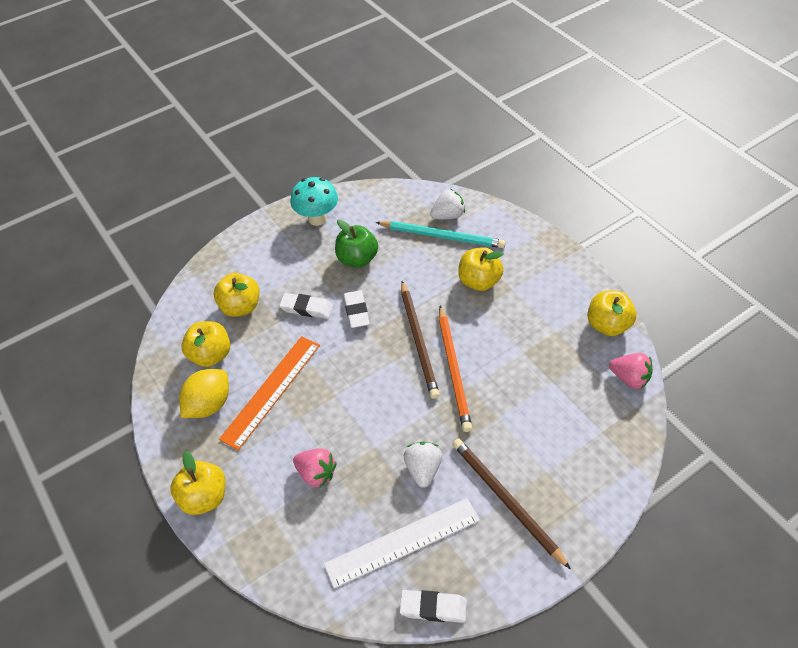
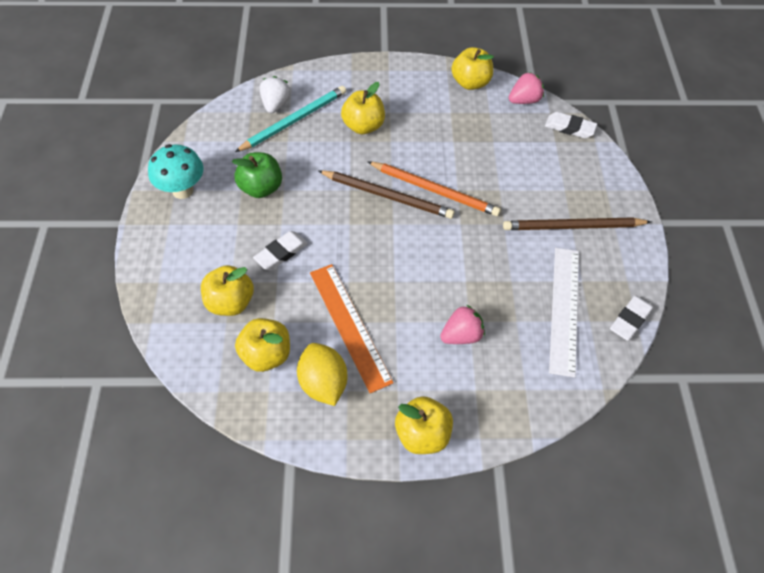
camera: 60 degrees left, 5 degrees up
(356, 311) = (318, 220): white eraser -> white eraser (569, 128)
(423, 469) = (510, 261): white strawberry -> none

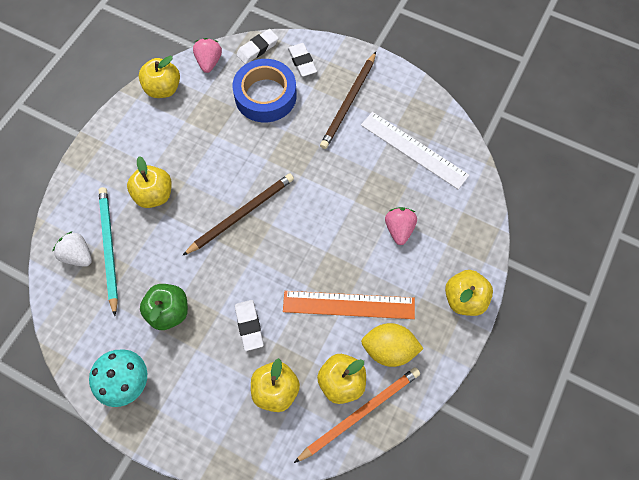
camera: 60 degrees left, 10 degrees up
(435, 190) = (258, 176): orange pencil -> orange pencil (360, 413)
(524, 157) = (265, 96): none -> blue tape
(630, 320) = (443, 115): white eraser -> white eraser (302, 62)

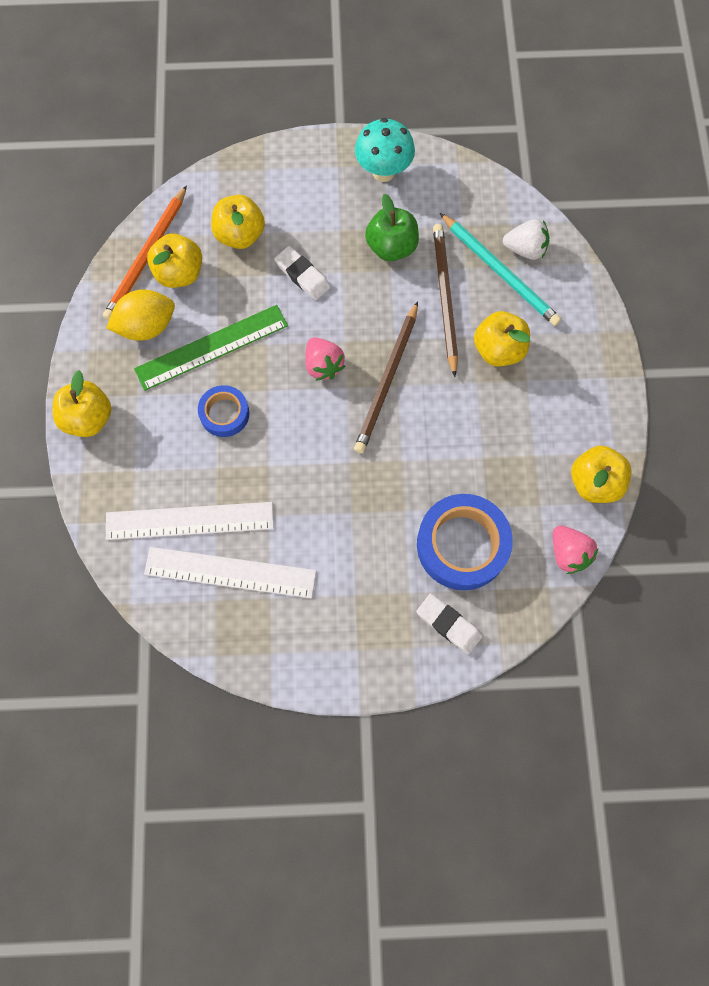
camera: 150 degrees right, 5 degrees up
(257, 49) = (521, 611): white eraser -> none
(348, 102) = (350, 596): brown pencil -> brown pencil (444, 298)
(348, 305) = (211, 347): orange ruler -> green ruler
(365, 250) = (224, 414): none -> blue tape
(399, 229) = (198, 458): pink strawberry -> pink strawberry (323, 365)
(424, 192) = (189, 520): none -> white ruler

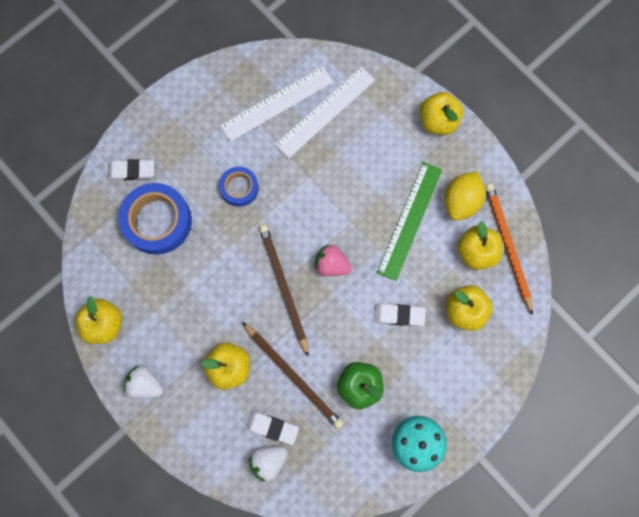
camera: 140 degrees right, 5 degrees up
(224, 414) = (363, 186): blue tape -> blue tape (239, 188)
(500, 272) = (272, 427): turquoise pencil -> white eraser
(568, 553) = (90, 266): pink strawberry -> none
(592, 395) = (145, 384): none -> white strawberry

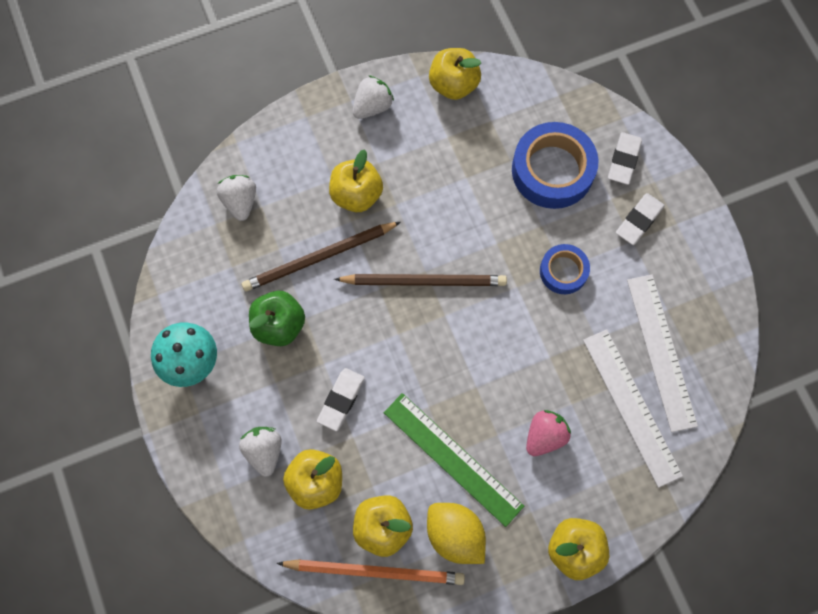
camera: 110 degrees right, 5 degrees down
(272, 427) = (273, 217): white eraser -> white eraser (639, 220)
(331, 264) = (431, 344): pink strawberry -> pink strawberry (544, 436)
(458, 357) = (264, 451): none -> white strawberry

